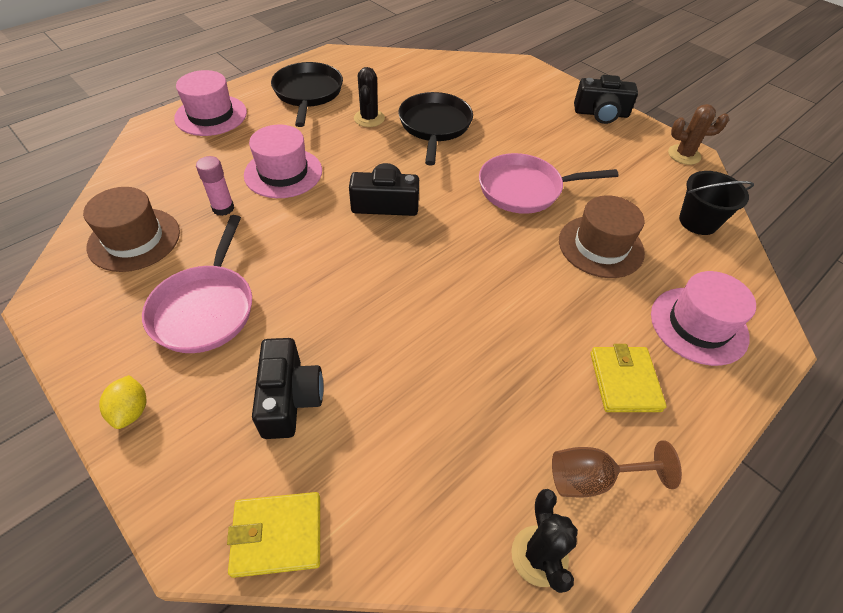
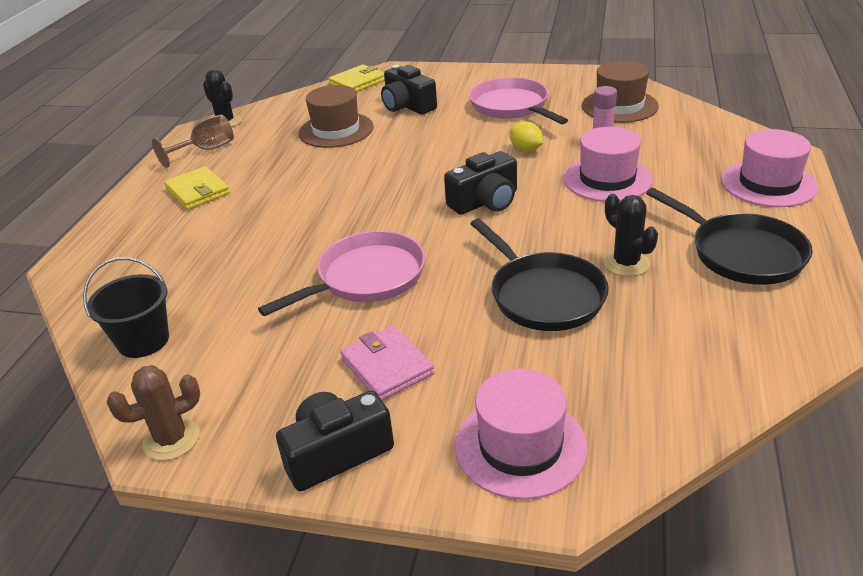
camera: 150 degrees right, 15 degrees down
(131, 411) = (480, 74): yellow lemon -> yellow lemon (526, 150)
(552, 134) = (387, 367): none -> pink wallet
(600, 246) = (251, 264): brown hat -> brown hat (336, 130)
(698, 325) = (139, 246): pink hat -> pink hat (520, 446)

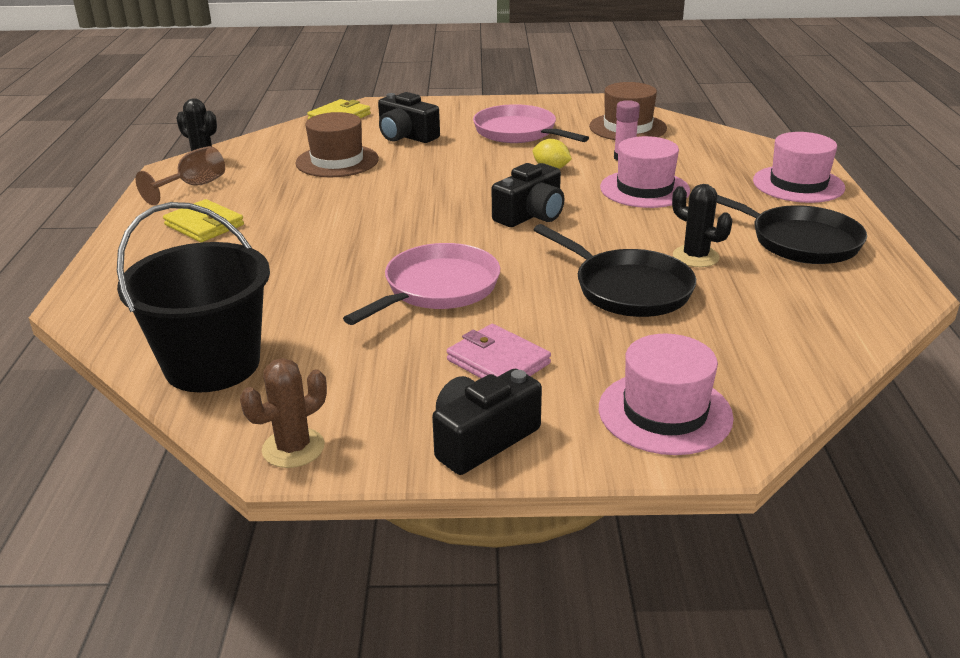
camera: 15 degrees left, 5 degrees down
(143, 341) = (212, 365): black bucket -> black bucket, size x1.64

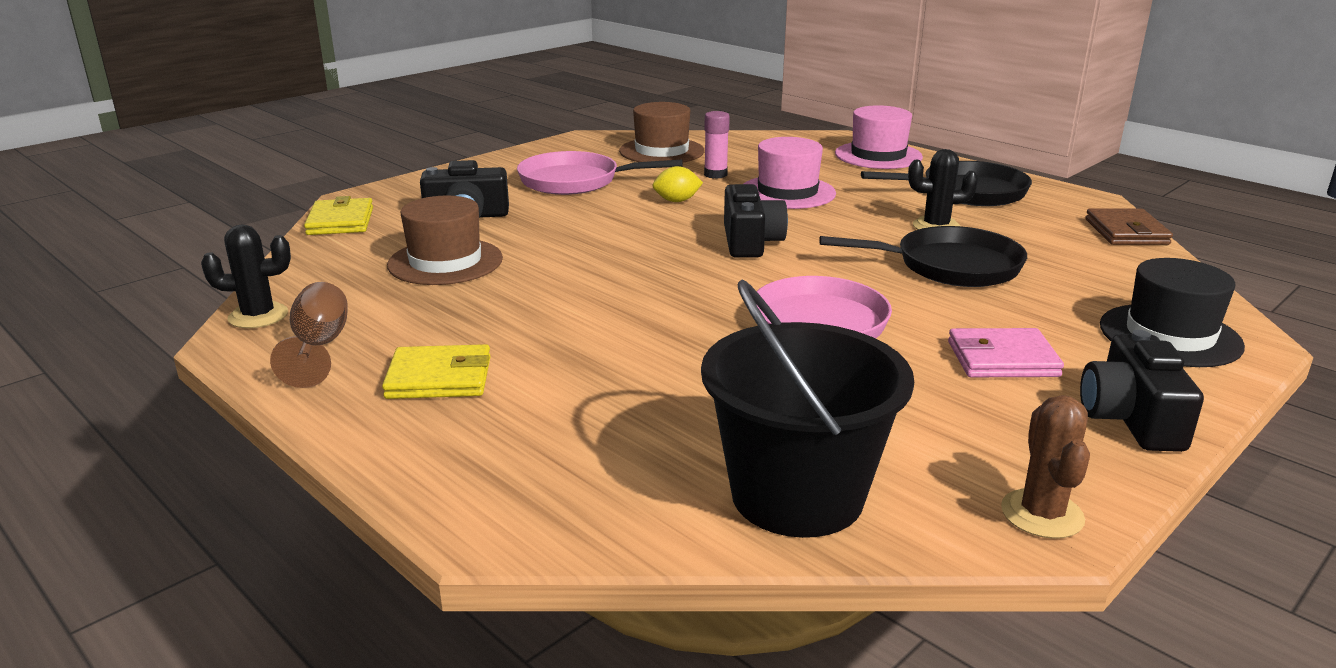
camera: 45 degrees left, 5 degrees down
(665, 412) = (1170, 335): pink hat -> black hat
(862, 329) = (1126, 232): none -> brown wallet

